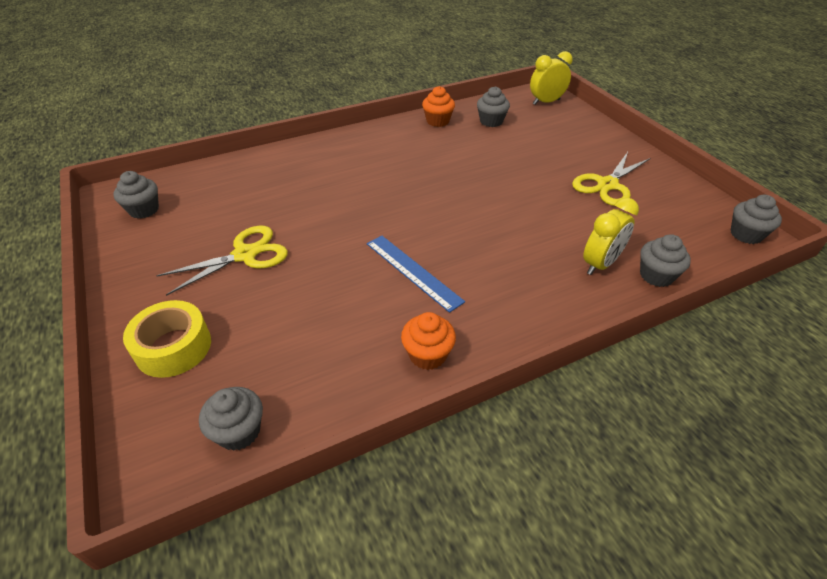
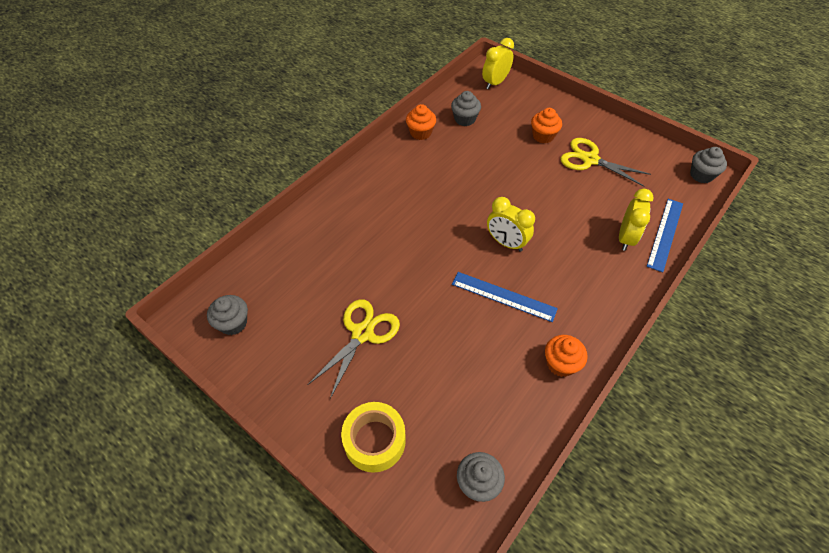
camera: 25 degrees left, 10 degrees up
(453, 227) = (506, 243): none -> yellow clock
(566, 153) = (543, 136): none -> orange cupcake
(607, 185) = (590, 159): yellow scissors -> yellow scissors turned 105 degrees clockwise
(656, 275) = (665, 234): grey cupcake -> blue ruler

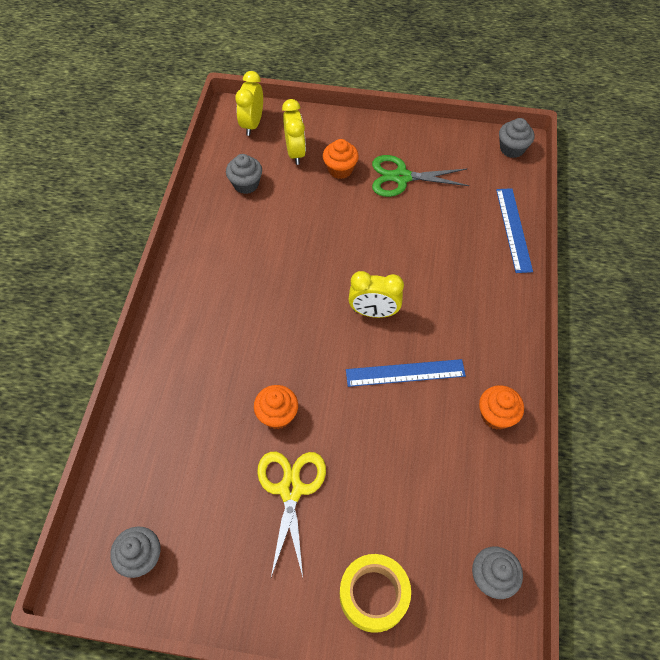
camera: 30 degrees left, 5 degrees up
(420, 133) = (207, 222): orange cupcake -> orange cupcake (277, 415)
(590, 159) = (401, 177): yellow scissors -> green scissors
(625, 238) = (481, 251): yellow clock -> yellow clock (295, 152)

